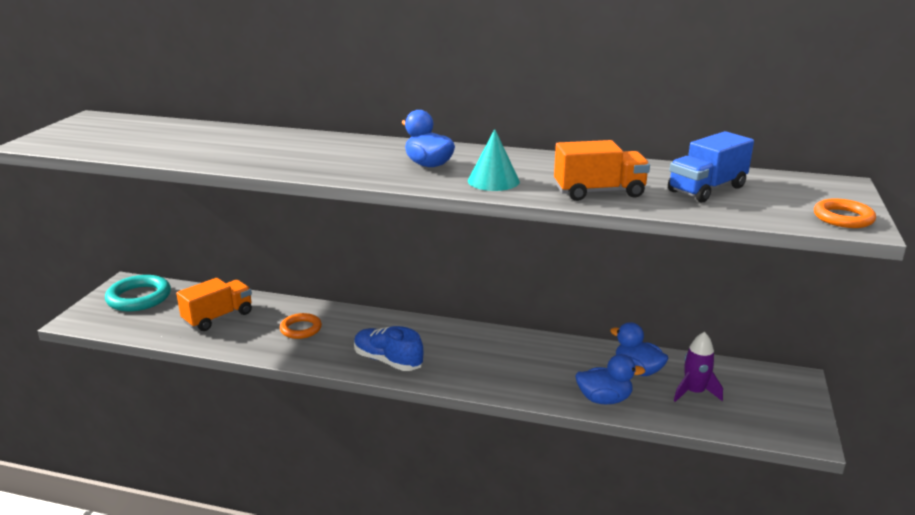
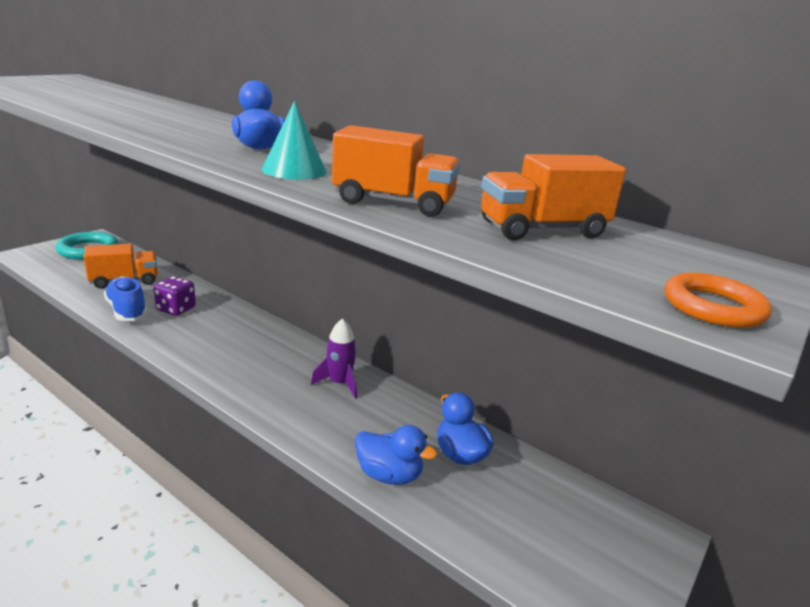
camera: 20 degrees right, 0 degrees up
(301, 329) = (176, 309): orange ring -> purple dice
(388, 361) = (215, 360): blue shoe -> blue shoe (127, 310)
(694, 392) = (506, 505): purple rocket -> purple rocket (339, 383)
(706, 189) = (542, 229): blue truck -> orange truck

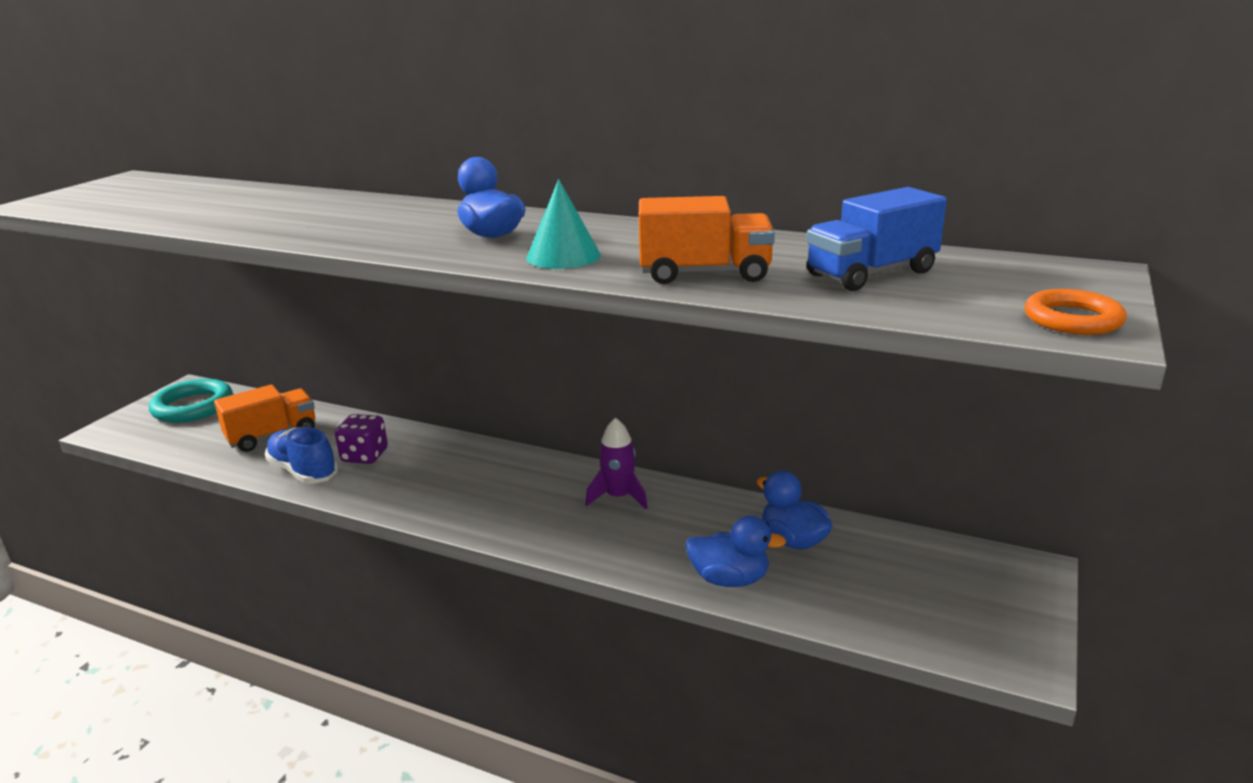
camera: 10 degrees left, 0 degrees up
(542, 229) = (871, 273): orange truck -> blue truck

